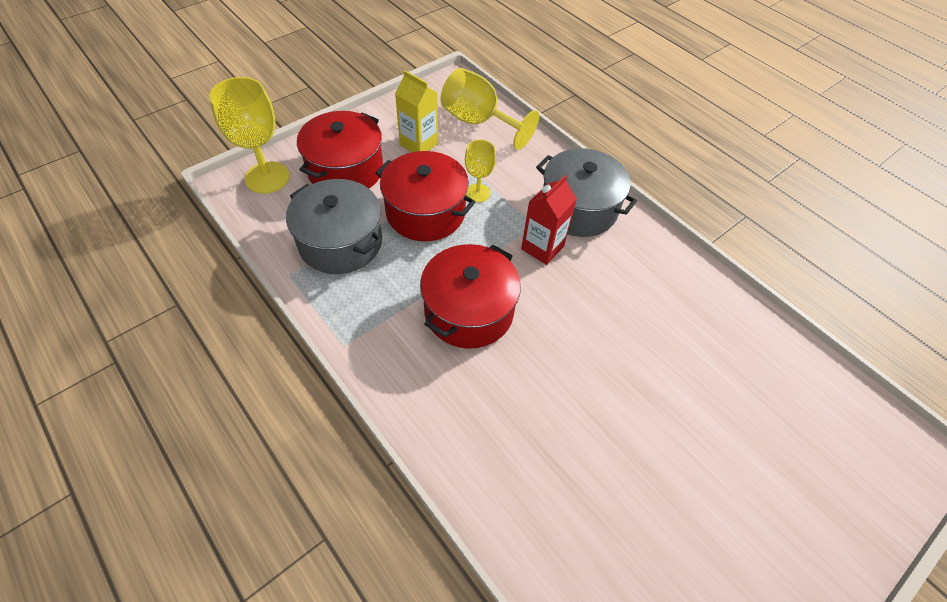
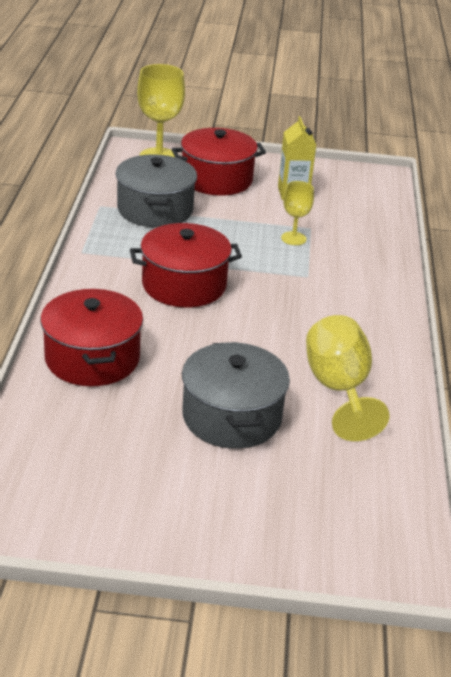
camera: 45 degrees right, 20 degrees down
(425, 212) = (237, 227): red pot -> red pot (92, 358)
(478, 122) = (363, 205): yellow goblet -> yellow goblet (338, 389)
(542, 248) = (293, 289): red carton -> none
(578, 208) = (361, 288): grey pot -> grey pot (231, 416)

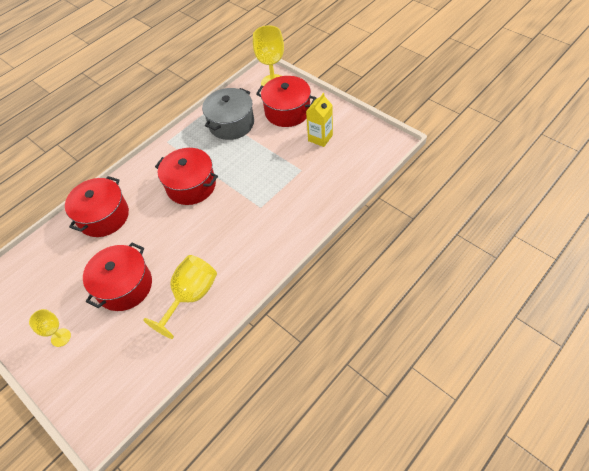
camera: 45 degrees right, 20 degrees up
(231, 416) = (124, 286): grey pot -> red pot
(293, 238) = (282, 174): yellow goblet -> yellow goblet (61, 337)

